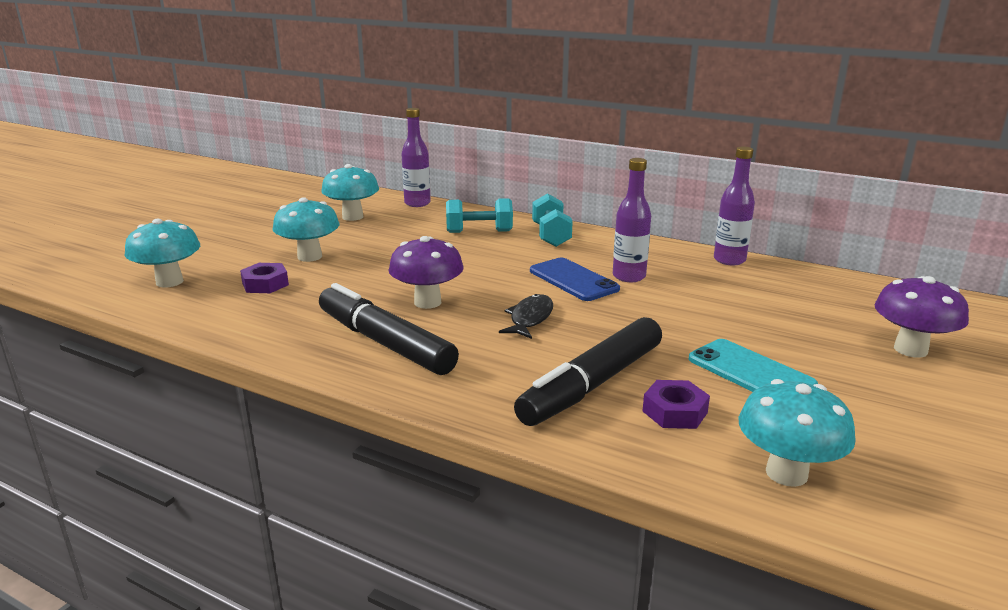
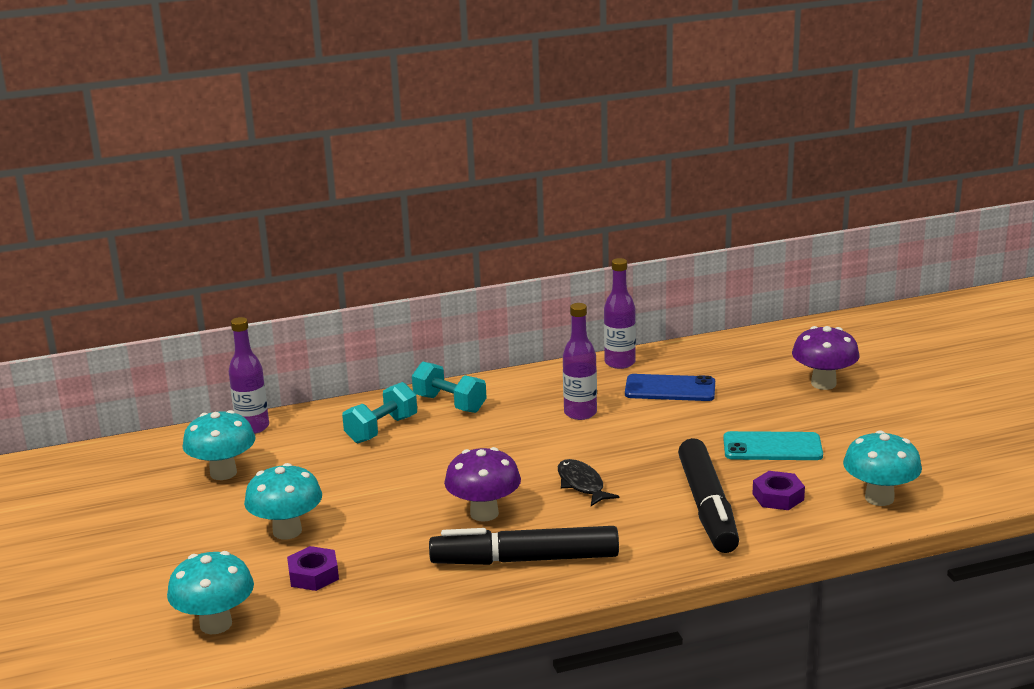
camera: 45 degrees left, 0 degrees up
(573, 280) = (548, 437): blue phone -> blue phone (670, 389)

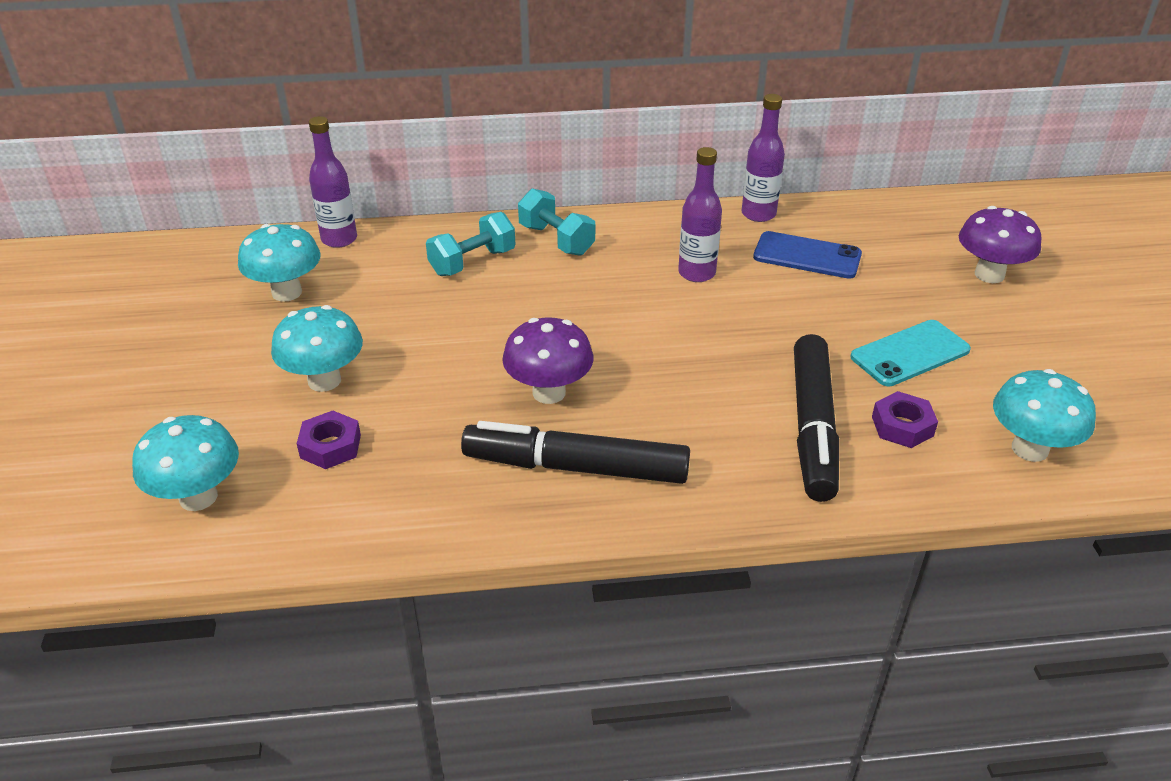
camera: 10 degrees right, 15 degrees up
(582, 484) = (672, 370): black fish -> none
(772, 447) = (910, 353): turquoise phone -> turquoise phone turned 45 degrees counterclockwise

